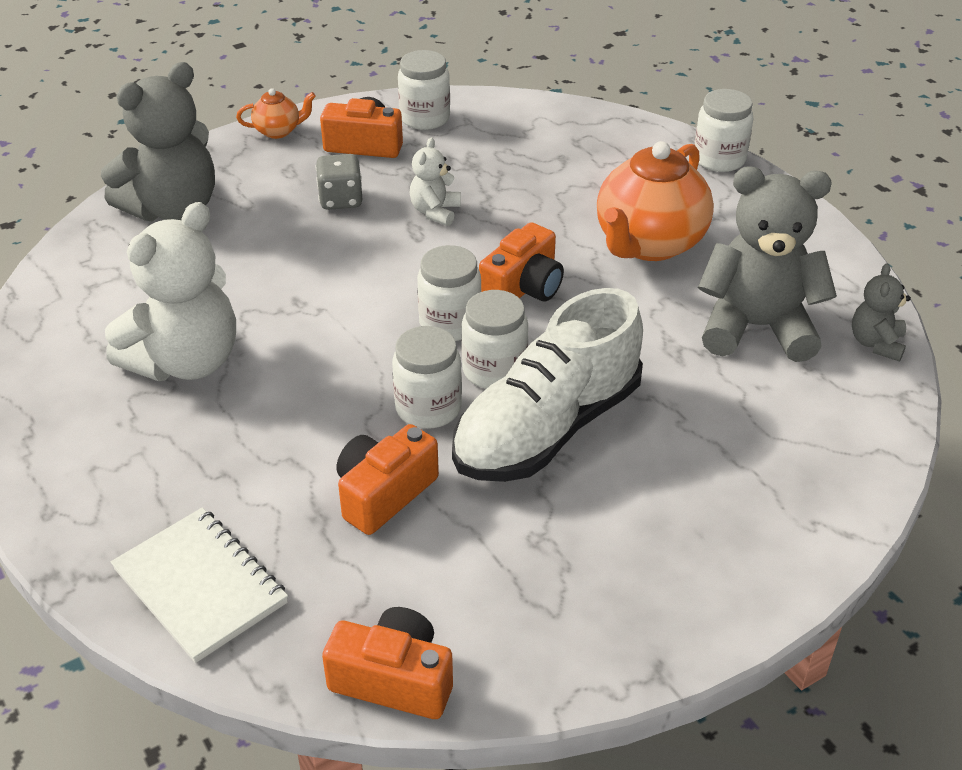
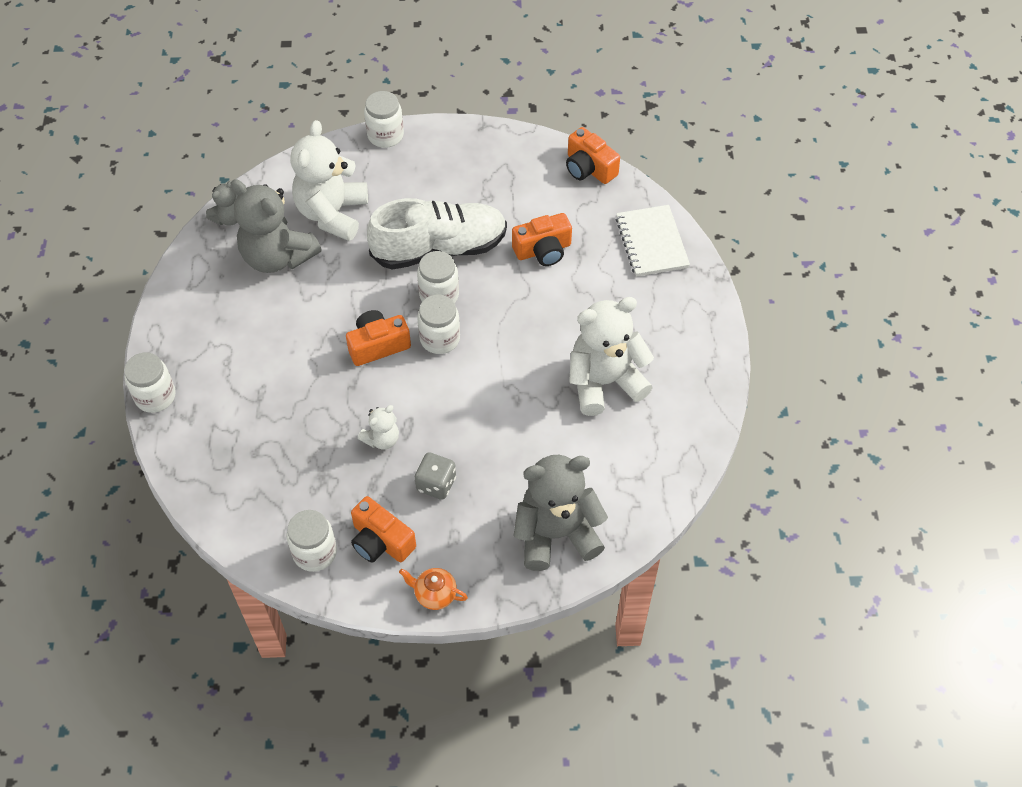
camera: 150 degrees left, 15 degrees up
(428, 408) = (490, 288): white jar -> white jar (385, 135)
(648, 244) = (275, 344): orange teapot -> none
(748, 408) = (332, 214): none -> white teddy bear

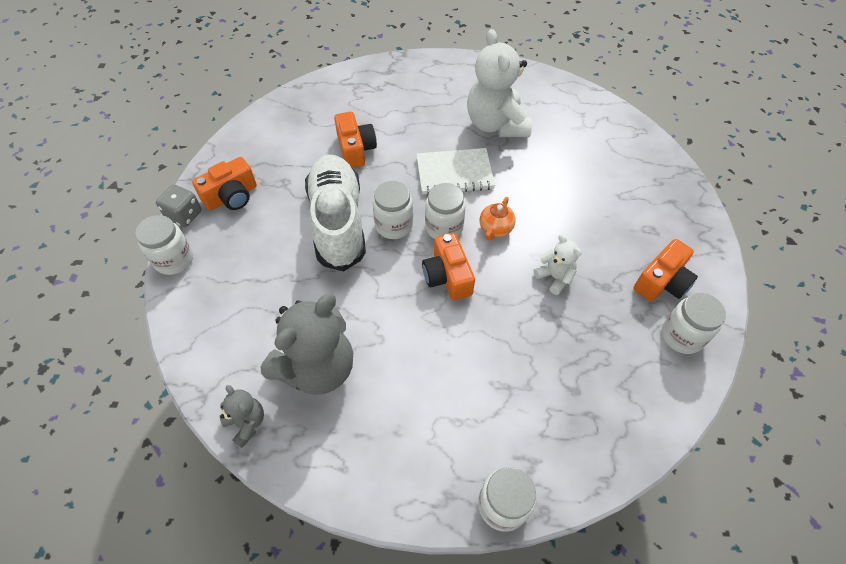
camera: 85 degrees left, 0 degrees up
(332, 214) = (269, 312): white teddy bear -> none
(434, 594) = (706, 245): orange teapot -> orange teapot (495, 229)
(436, 484) = (599, 238): grey dice -> grey dice (184, 215)
(556, 534) = (637, 165): grey teddy bear -> none
(589, 168) = (271, 112): orange camera -> orange camera (232, 196)
(651, 242) = (361, 84): white notebook -> white notebook (454, 173)

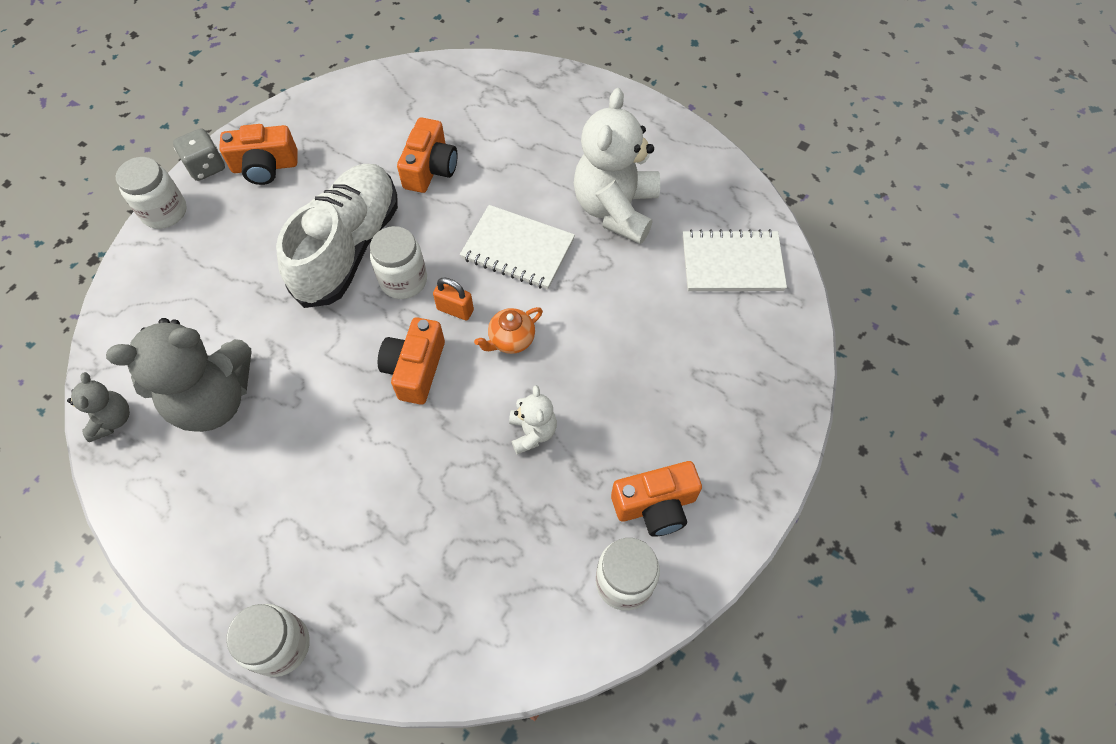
camera: 30 degrees right, 5 degrees up
(444, 227) = (455, 310): white jar -> orange padlock
(589, 126) = (732, 263): none -> white notebook

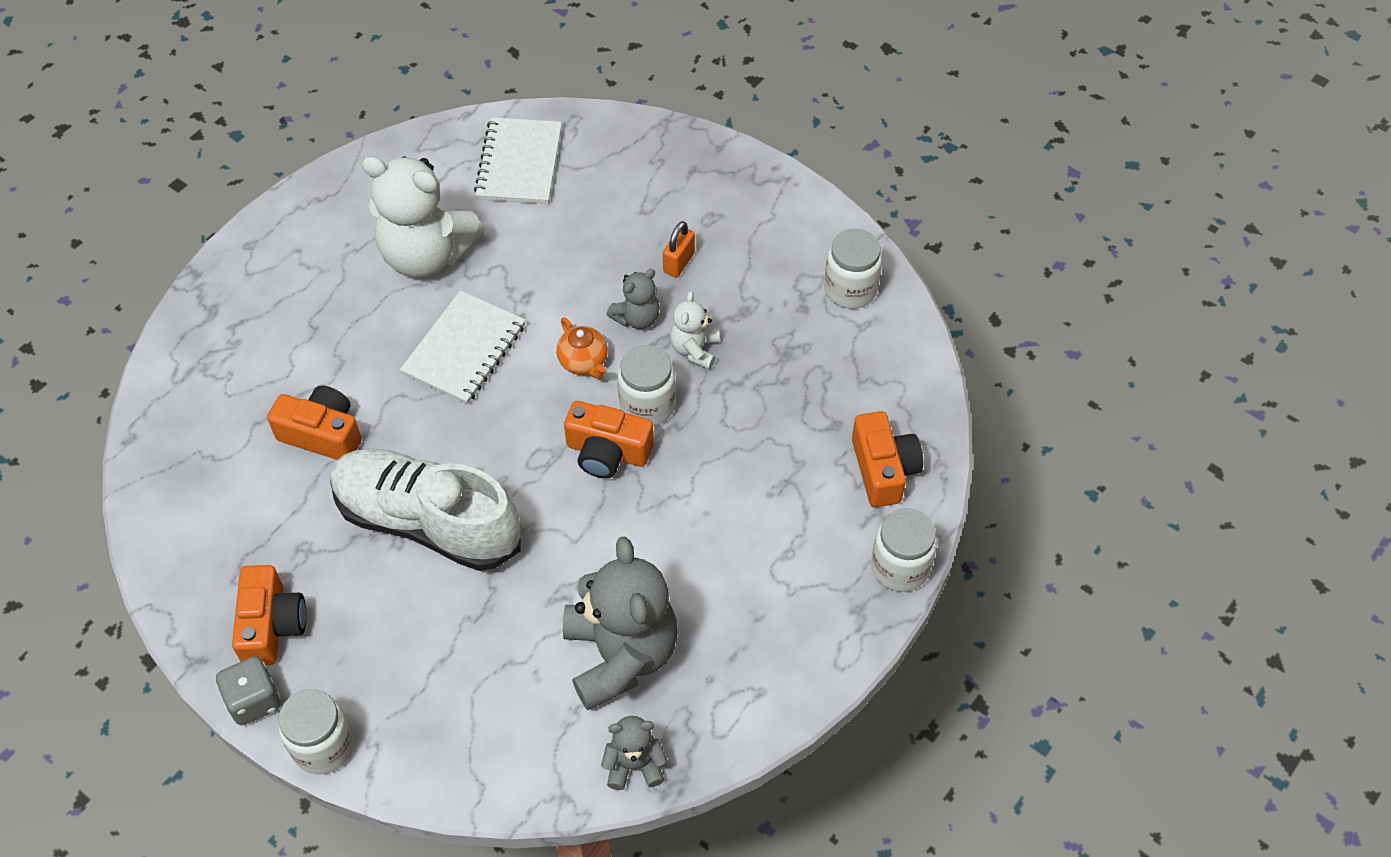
camera: 85 degrees left, 5 degrees down
(403, 280) = (487, 463): white jar -> white jar (647, 405)
(455, 310) = (536, 412): orange padlock -> orange padlock (678, 263)
(532, 432) = (695, 349): white teddy bear -> white teddy bear turned 75 degrees counterclockwise
(565, 378) = (637, 318): none -> grey teddy bear
(655, 505) = (780, 258): orange camera -> orange camera (883, 469)

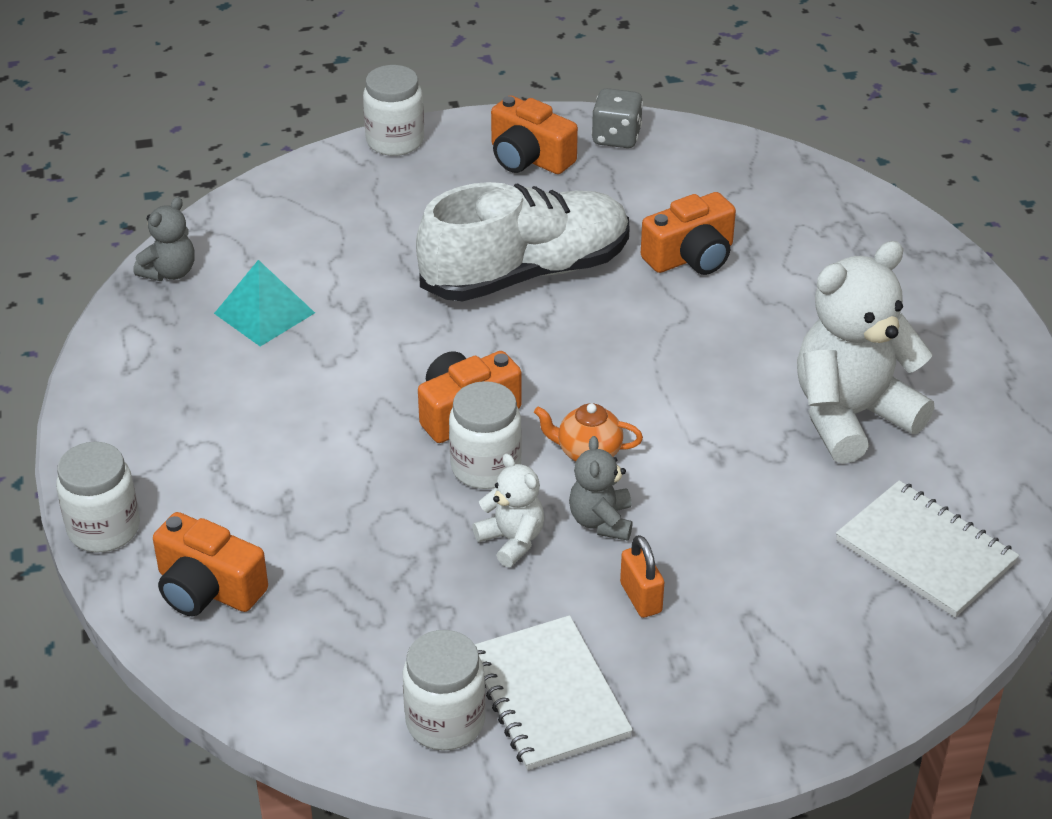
camera: 130 degrees right, 15 degrees down
(254, 700) = (474, 126): grey dice -> grey dice (616, 137)
(464, 349) = (694, 382): white notebook -> white notebook (548, 696)
(620, 655) = (264, 313): grey teddy bear -> turquoise pyramid

